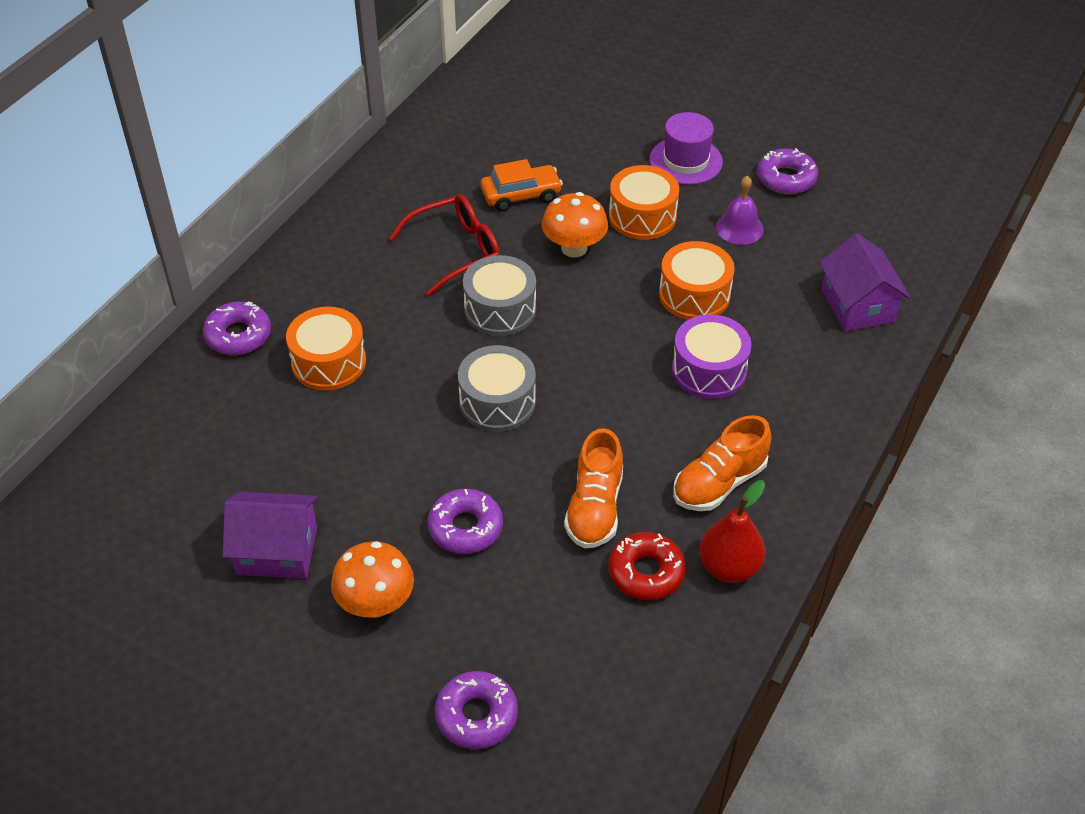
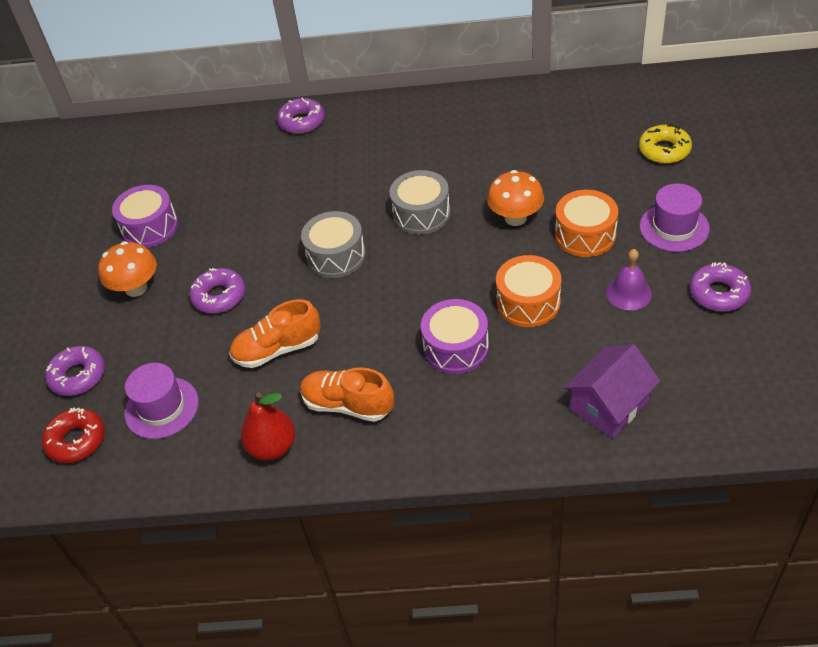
camera: 65 degrees right, 0 degrees up
(277, 550) = (150, 227): purple house -> purple drum
(329, 362) = (310, 167): orange drum -> none
(456, 251) = (458, 166): red glasses -> none
(521, 195) = (543, 166): orange car -> none
(582, 114) = (664, 150): none -> yellow donut
(597, 646) = (161, 408): none -> purple hat
(646, 572) = (239, 403): red donut -> red donut (76, 440)

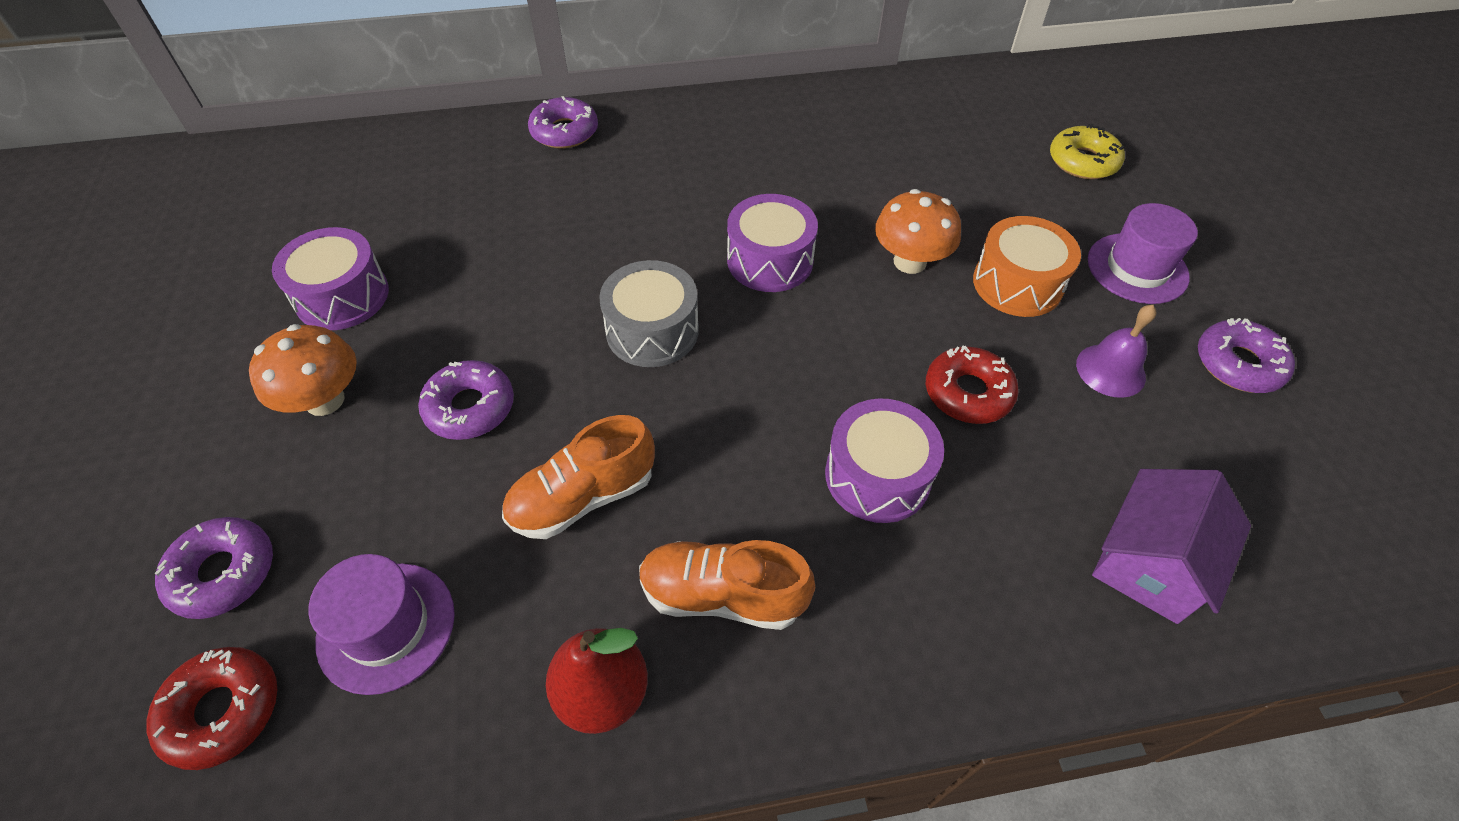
camera: 15 degrees left, 5 degrees up
(421, 214) = (770, 260): grey drum -> purple drum
(528, 302) = (968, 393): orange drum -> red donut

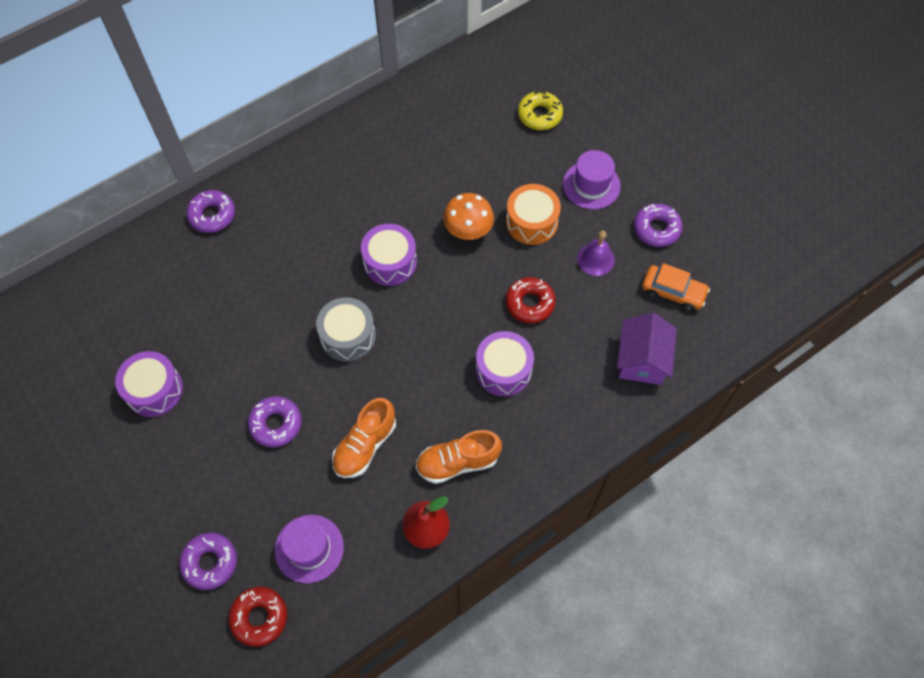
camera: 25 degrees left, 10 degrees up
(325, 400) = (192, 455): orange mushroom -> none
(1245, 472) = (673, 292): none -> orange car

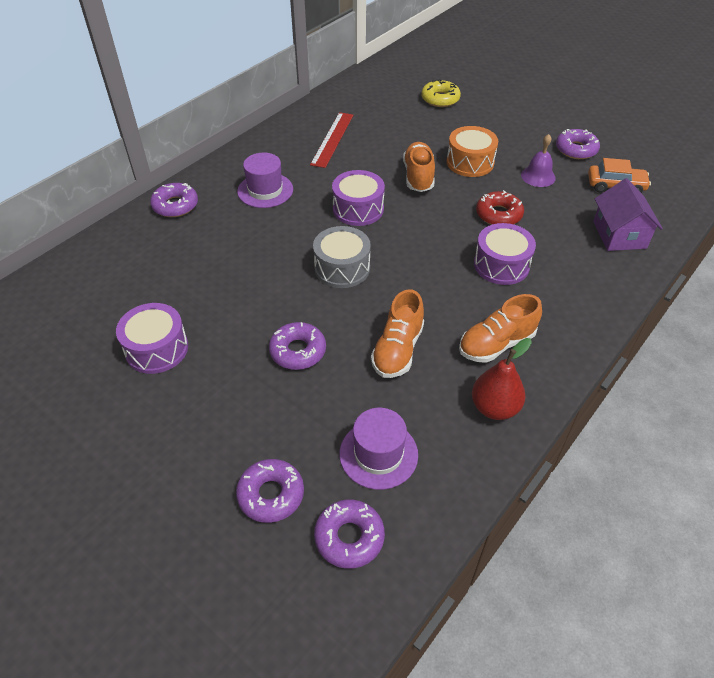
camera: 15 degrees left, 15 degrees down
(259, 617) = (349, 537): red donut -> purple donut
(398, 154) = (332, 139): none -> red ruler
(468, 231) = (418, 177): orange mushroom -> orange shoe
(591, 185) = (506, 132): purple hat -> purple hat (265, 190)

